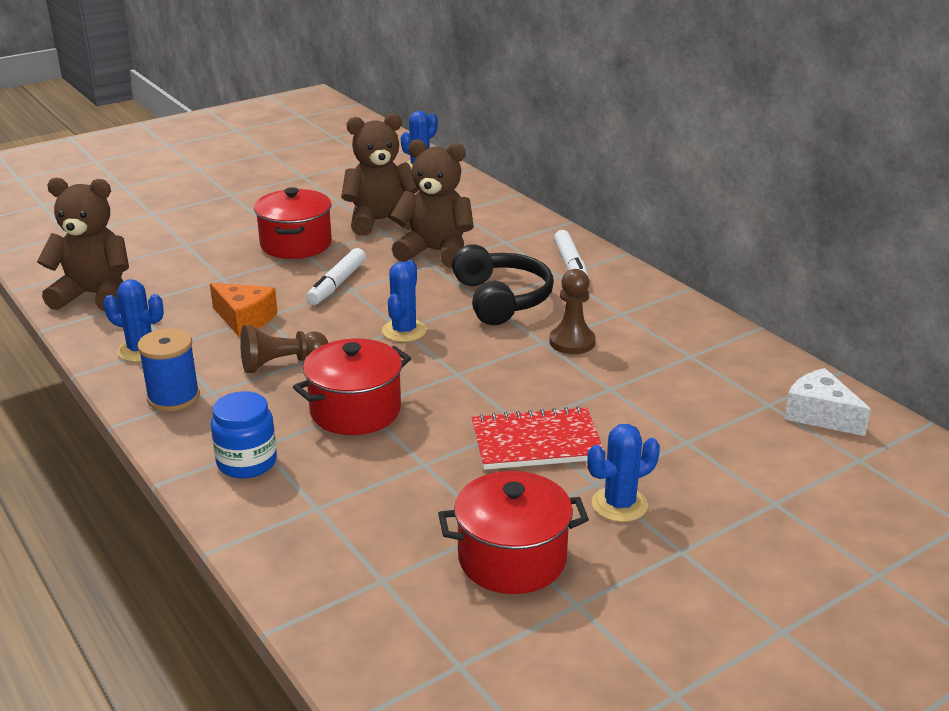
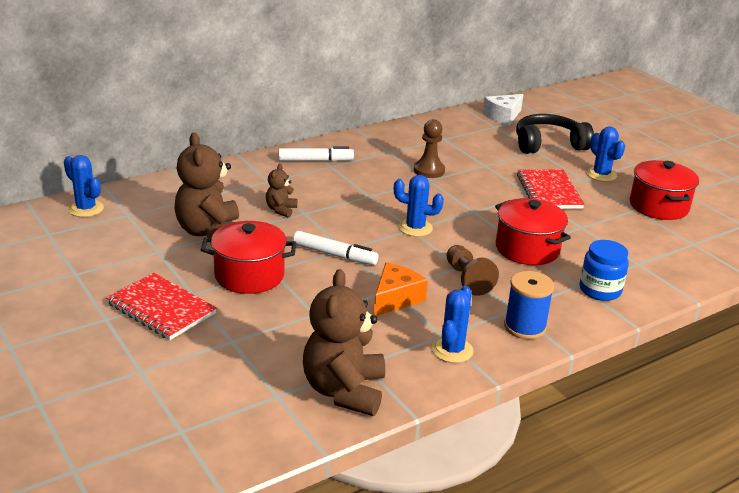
camera: 90 degrees left, 0 degrees up
(242, 212) = (161, 309): none -> red notebook
(435, 252) = (281, 210): brown teddy bear -> brown teddy bear, size x0.48
(501, 299) = (367, 189): black headphones -> black headphones (548, 144)

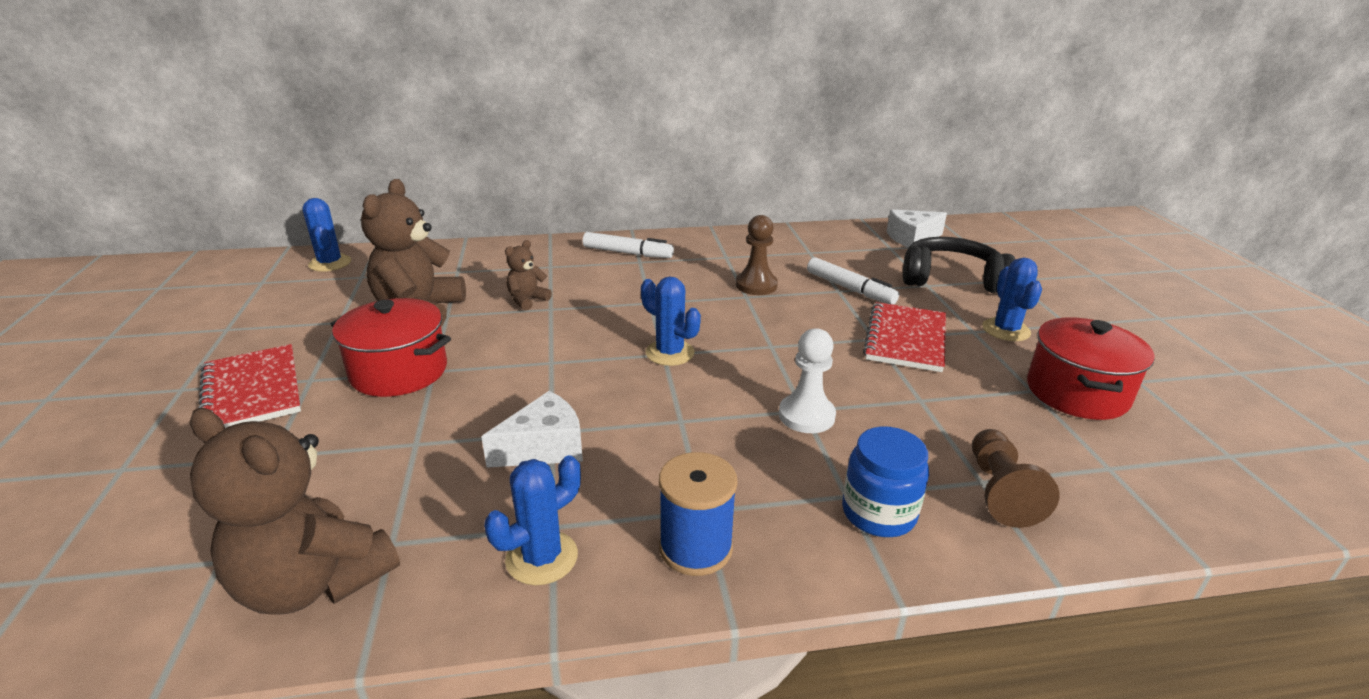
camera: 25 degrees right, 0 degrees up
(335, 255) = (530, 367): white marker -> white marker (850, 289)
(344, 391) = (313, 582): brown teddy bear -> brown teddy bear turned 90 degrees counterclockwise
(395, 298) = (544, 447): orange cheese -> white cheese
(467, 279) = (675, 442): brown pawn -> brown pawn (1000, 491)
(527, 249) = (806, 416): red pot -> white pawn

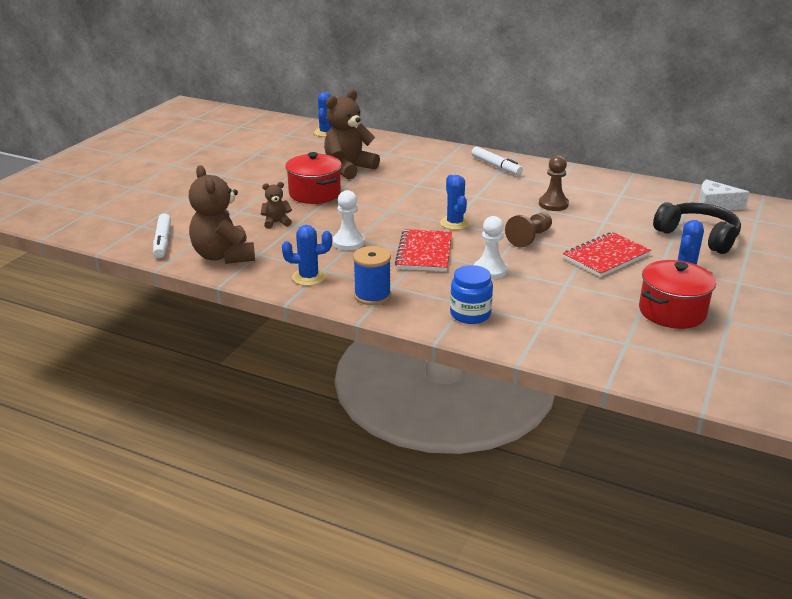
camera: 35 degrees right, 0 degrees up
(252, 391) = (248, 184): red notebook -> red notebook (424, 252)
(527, 300) = (408, 177): brown teddy bear -> brown teddy bear (276, 222)
(544, 447) = (348, 242): white cheese -> white pawn
(850, 289) = (613, 222): white marker -> white marker (163, 241)
(1000, 491) = (545, 329): brown pawn -> brown pawn (529, 238)

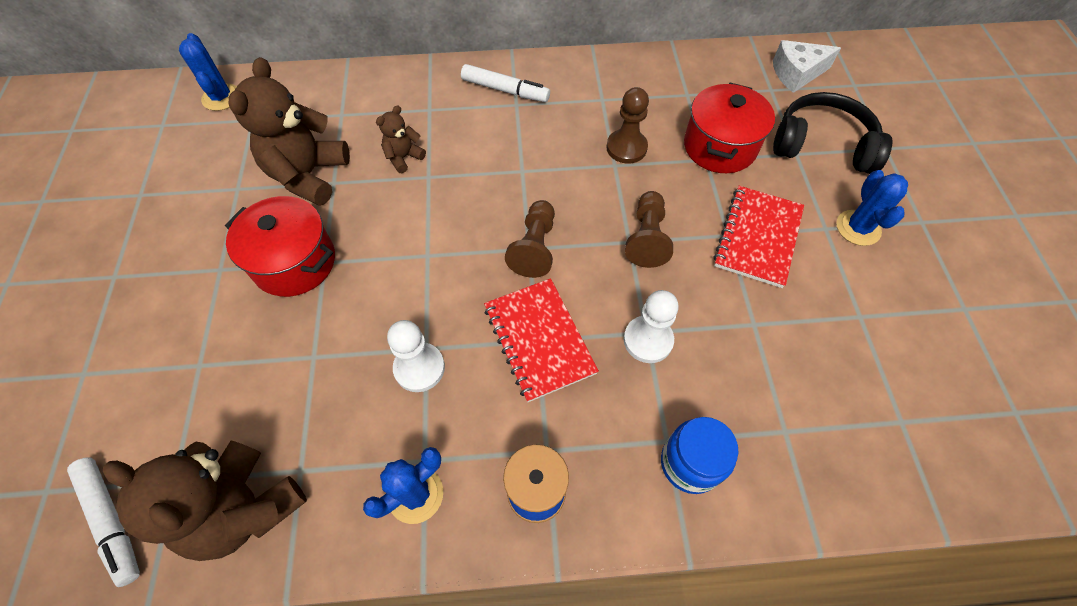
camera: 30 degrees left, 30 degrees up
(276, 222) = (279, 368): brown teddy bear -> brown teddy bear (403, 157)
(455, 223) = (534, 247): blue cactus -> brown pawn
(672, 312) = (901, 322): red pot -> red pot (719, 147)

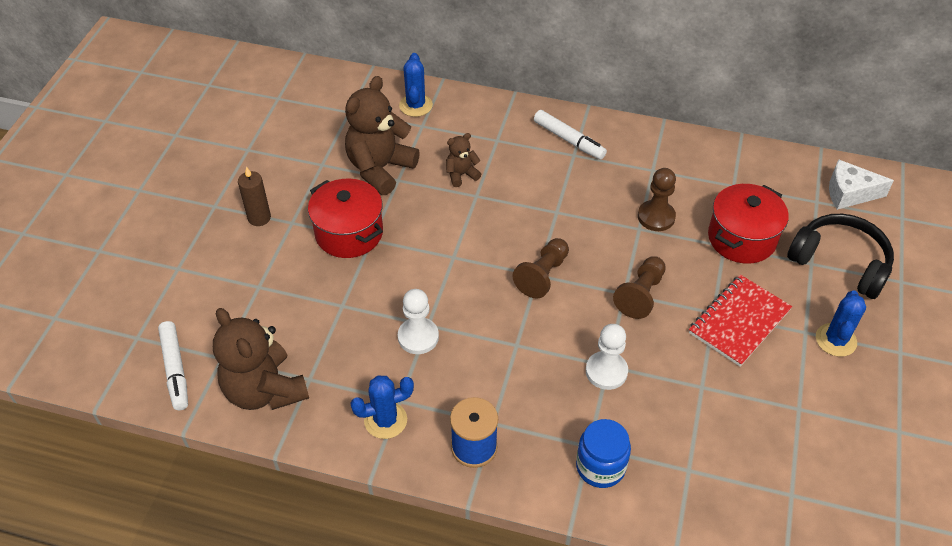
camera: 20 degrees right, 10 degrees down
(176, 275) = (259, 218): none -> brown candle
(221, 97) = (330, 87): blue cactus -> blue cactus (415, 105)
(539, 340) = (518, 345): red notebook -> none

